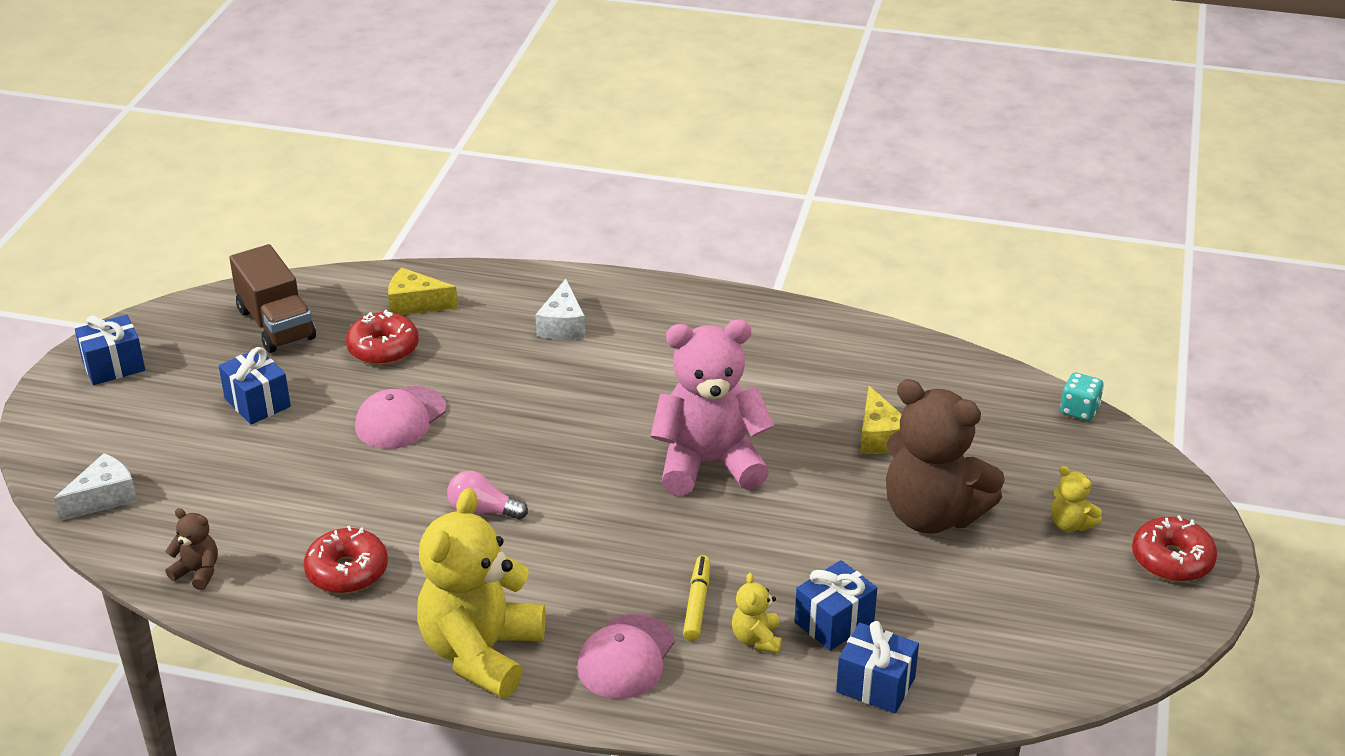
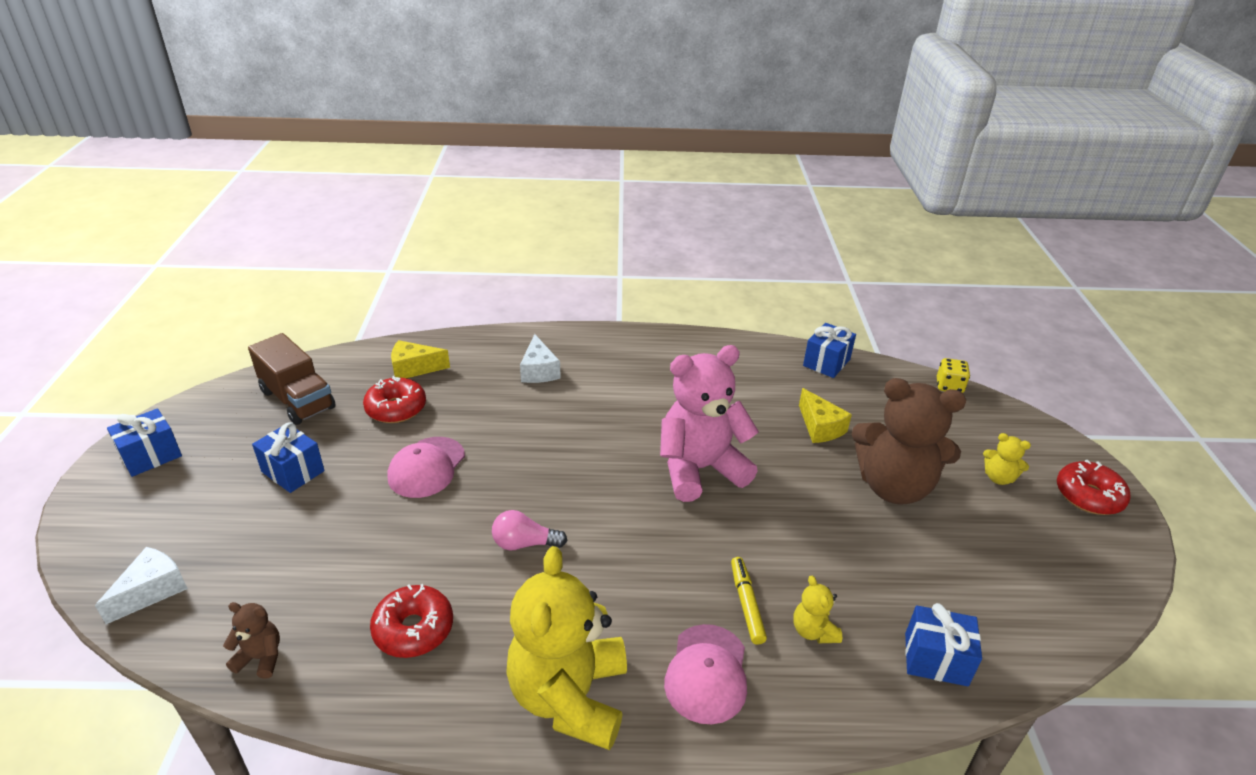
camera: 15 degrees left, 0 degrees up
(834, 622) = (869, 601): blue gift -> blue gift (826, 362)
(1079, 410) = (949, 386): turquoise dice -> yellow dice

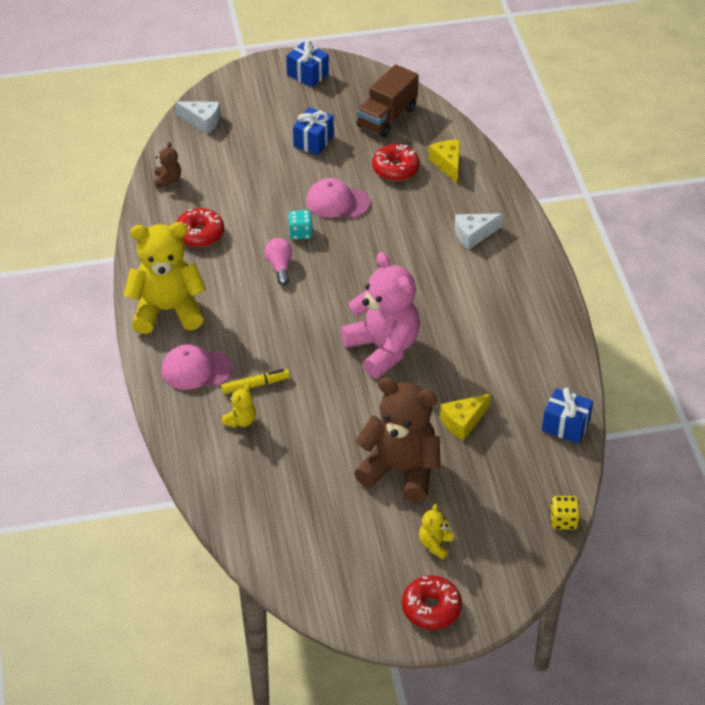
camera: 80 degrees right, 10 degrees up
(468, 512) = (300, 233): none -> turquoise dice
(813, 631) = (240, 421): yellow teddy bear -> yellow teddy bear turned 150 degrees clockwise
(893, 486) = (400, 470): brown teddy bear -> brown teddy bear turned 105 degrees clockwise
(936, 659) = (231, 486): blue gift -> none

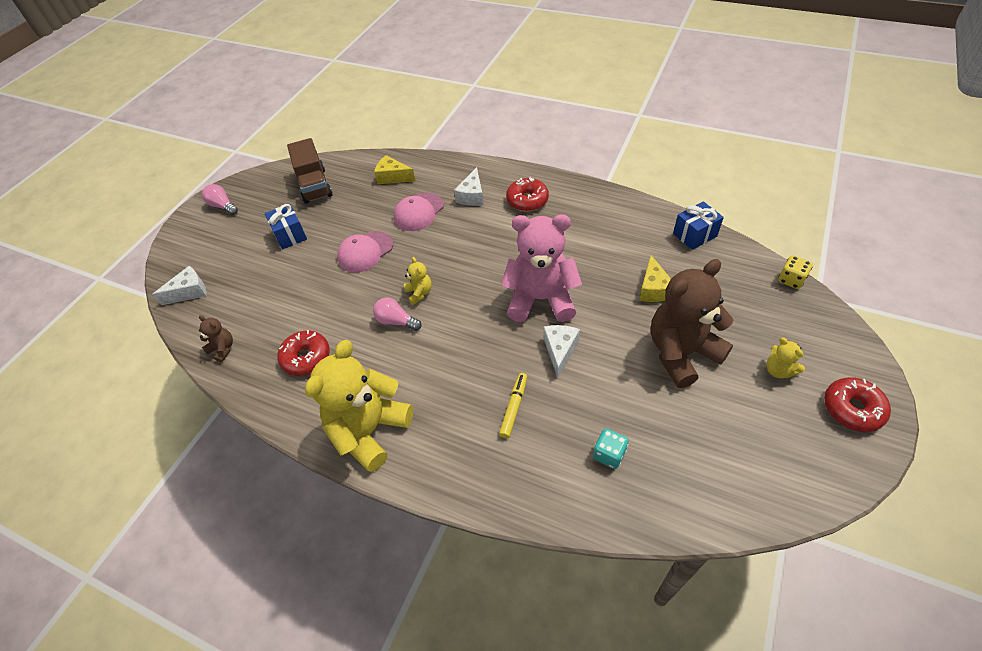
camera: 50 degrees left, 5 degrees up
(196, 369) = (459, 445): pink cap -> pink cap (419, 212)
(240, 421) = (548, 442): yellow teddy bear -> yellow teddy bear (419, 293)
(300, 233) = (374, 290): turquoise dice -> turquoise dice (609, 454)
(307, 75) = (223, 206): blue gift -> pink light bulb
(336, 387) = (560, 351): none -> white cheese
(395, 169) = (368, 205): red donut -> red donut (527, 200)

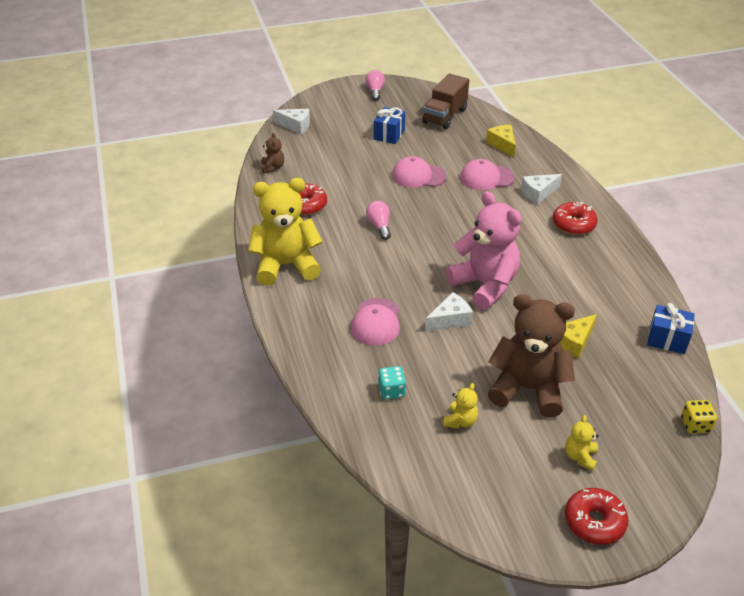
camera: 45 degrees right, 10 degrees down
(419, 293) = (415, 222): yellow teddy bear -> yellow teddy bear (460, 421)
(514, 407) = (376, 322): yellow marker -> pink cap

